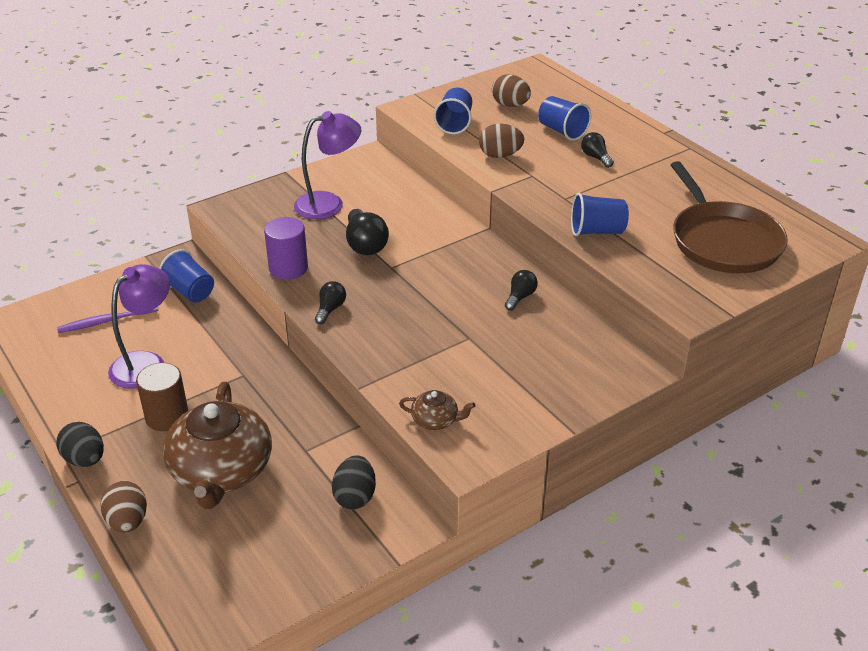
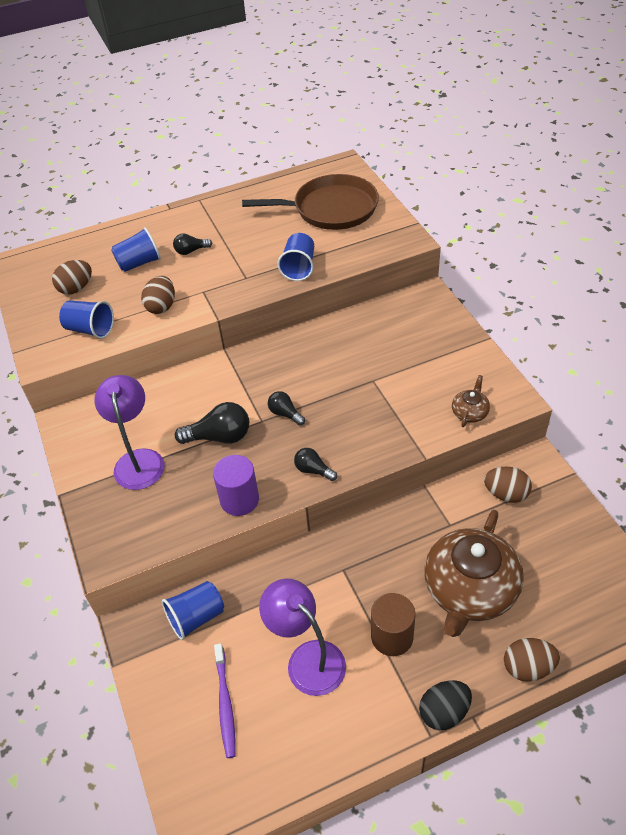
camera: 75 degrees left, 10 degrees up
(221, 471) = (469, 590): brown teapot -> brown teapot turned 105 degrees clockwise
(355, 496) = (506, 494): black egg -> brown egg
(520, 297) = (327, 343): black light bulb -> black light bulb (285, 414)

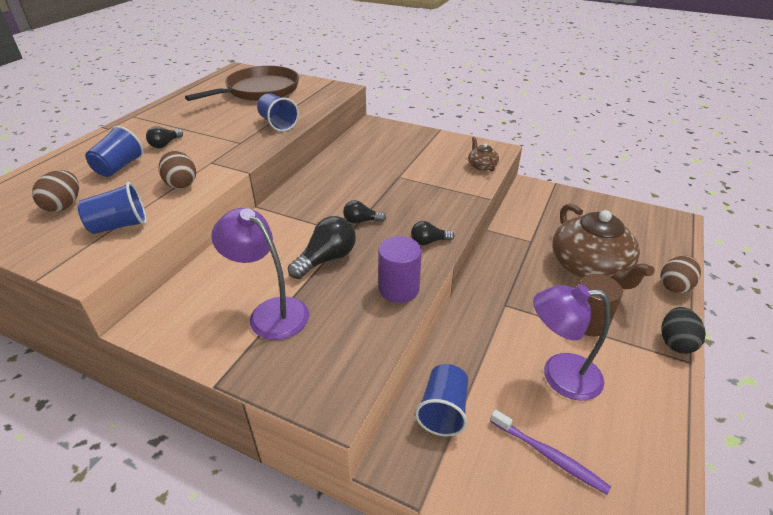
camera: 45 degrees left, 10 degrees down
(506, 494) = (537, 210): brown egg -> none

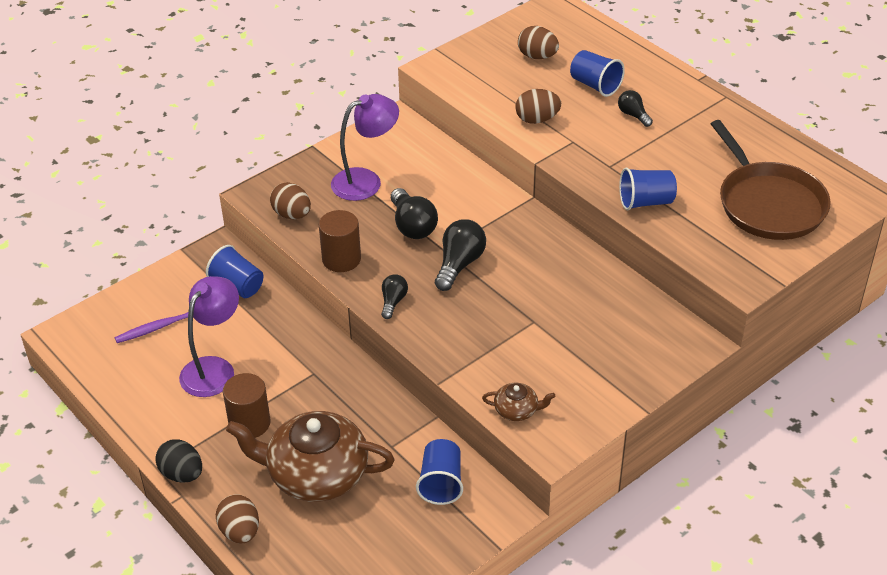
camera: 115 degrees right, 5 degrees up
(119, 226) = (484, 84): blue cup -> blue cup (441, 483)
(354, 352) = (292, 214): none -> brown egg
(361, 221) = (459, 264): black light bulb -> black light bulb, size x1.69
(399, 289) = (341, 259): purple cylinder -> brown cylinder

